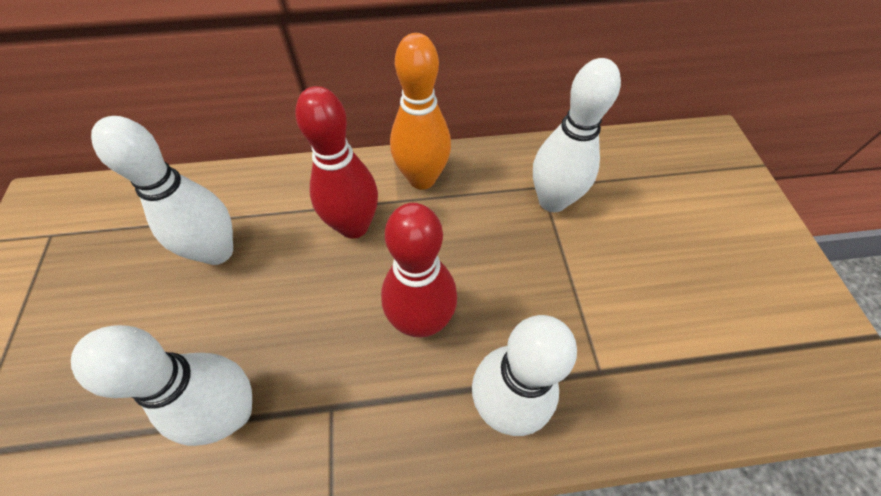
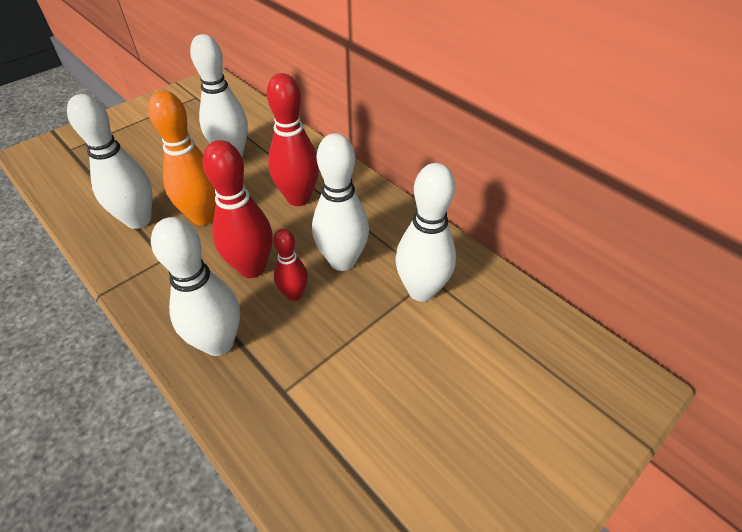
camera: 55 degrees right, 10 degrees down
(422, 179) = (369, 208): orange bowling pin -> orange bowling pin (203, 217)
(473, 237) = (342, 261): none -> white bowling pin
(486, 300) = (294, 294): none -> red bowling pin

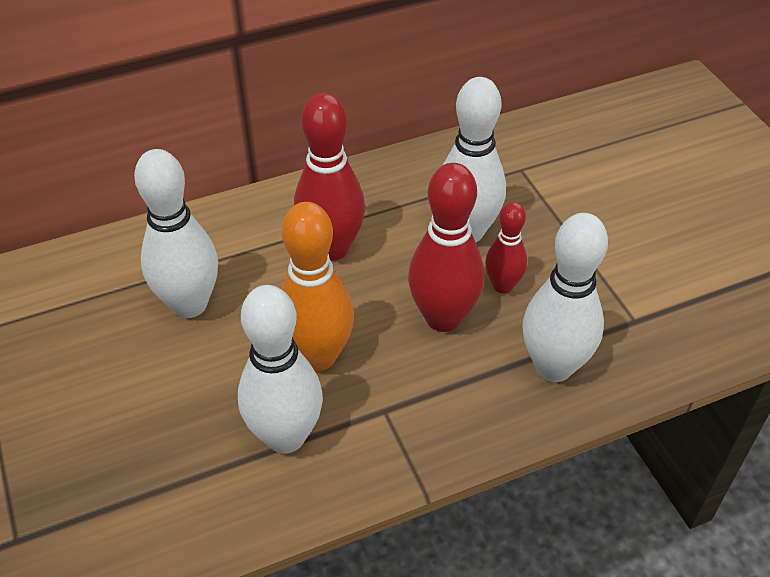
camera: 70 degrees left, 0 degrees up
(421, 290) = (536, 181): white bowling pin -> none

